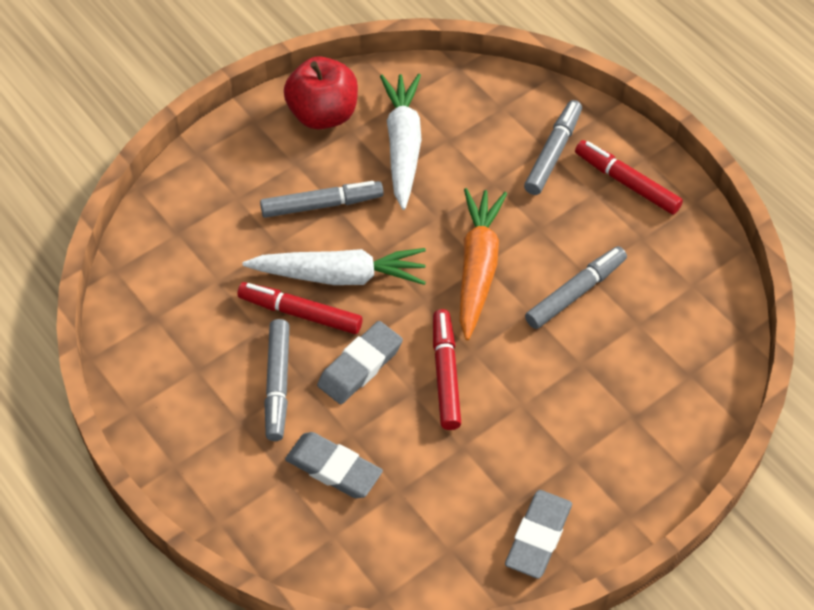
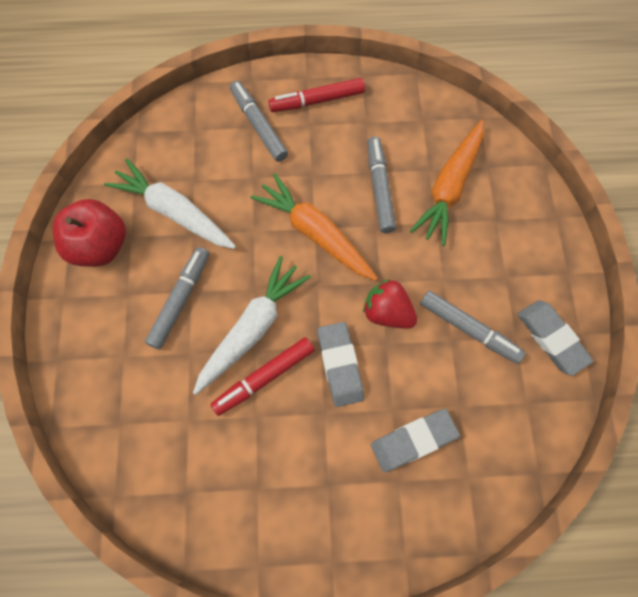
camera: 55 degrees left, 15 degrees up
(278, 383) = (314, 434): grey marker -> grey marker (468, 328)
(445, 375) = (387, 312): red marker -> red strawberry
(632, 353) = (449, 187): none -> orange carrot

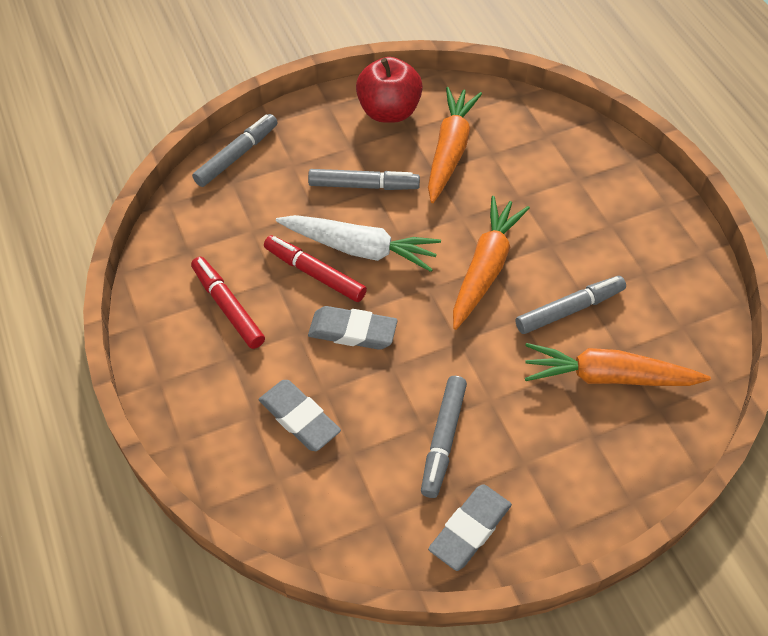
camera: 70 degrees right, 15 degrees down
(174, 212) = (450, 150): white carrot -> orange carrot
(259, 126) = (582, 183): grey marker -> grey marker (236, 156)
(317, 100) = (644, 223): red marker -> red marker (228, 307)
(340, 365) = (352, 331): grey eraser -> grey eraser turned 45 degrees clockwise
(387, 312) = (427, 357): red strawberry -> none

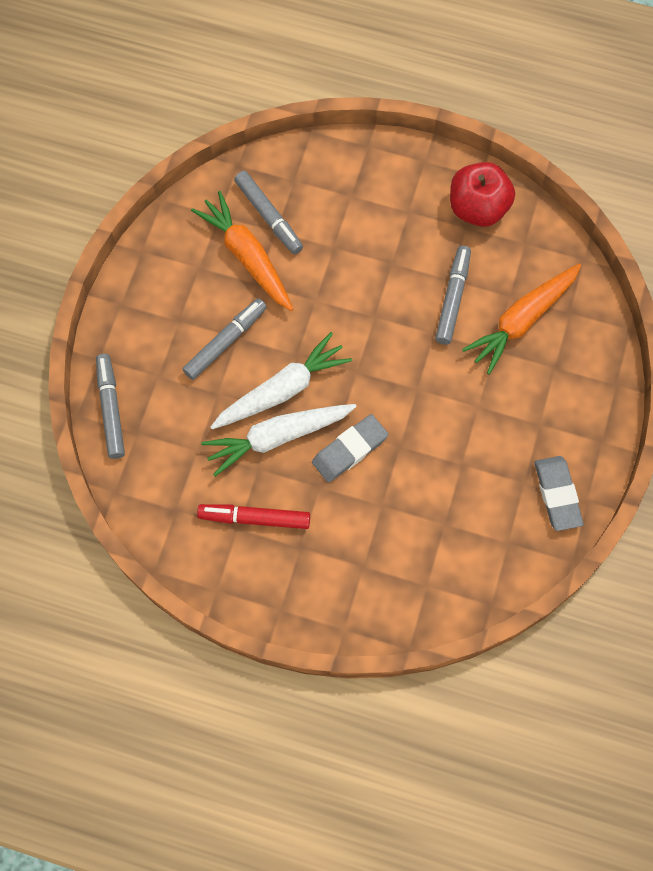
camera: 50 degrees left, 15 degrees up
(299, 418) = (390, 537): grey eraser -> none
(315, 274) = (278, 437): red marker -> white carrot
(389, 111) = (168, 267): red apple -> red apple (478, 208)
(443, 439) = (482, 459): grey marker -> grey marker (268, 216)
(485, 268) = (373, 322): orange carrot -> none

